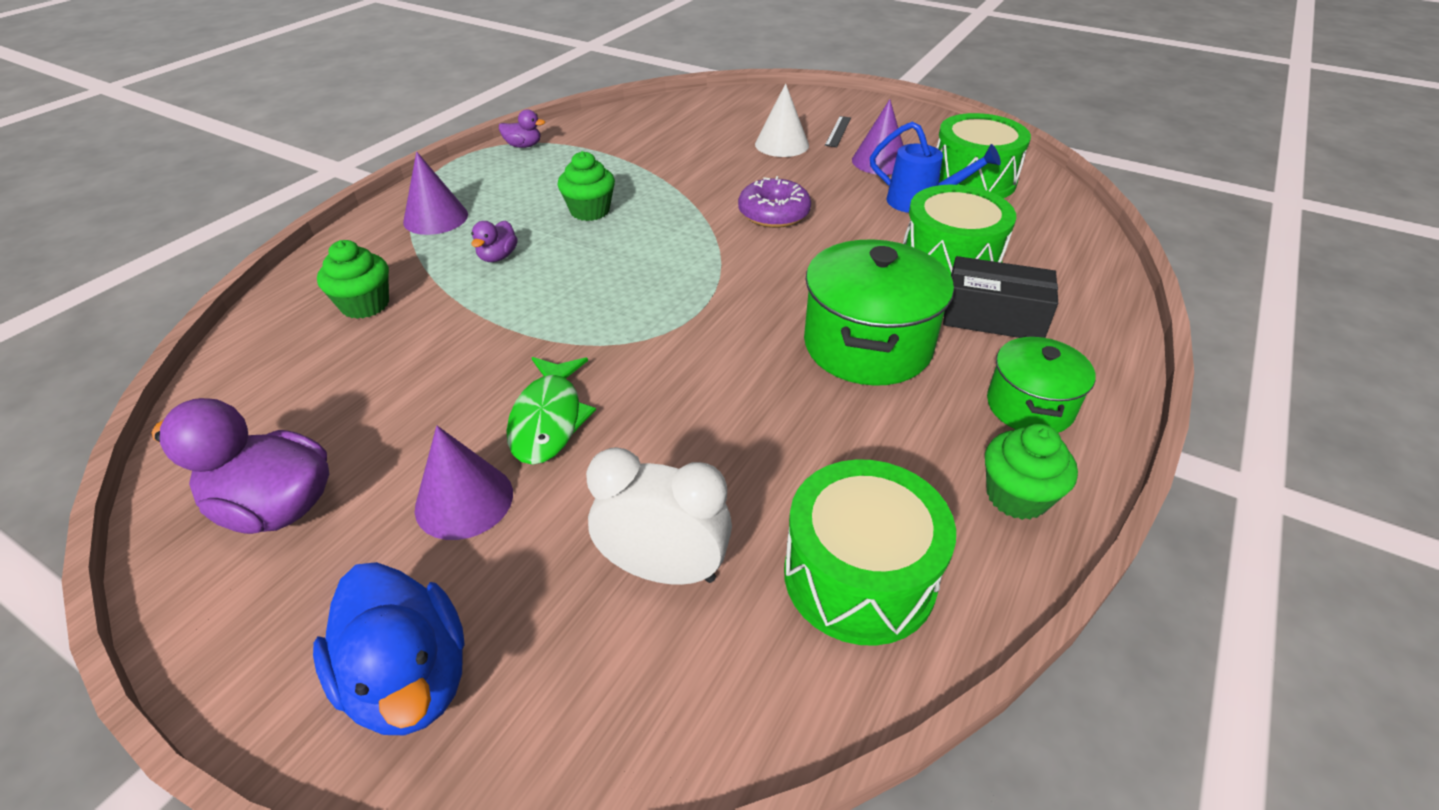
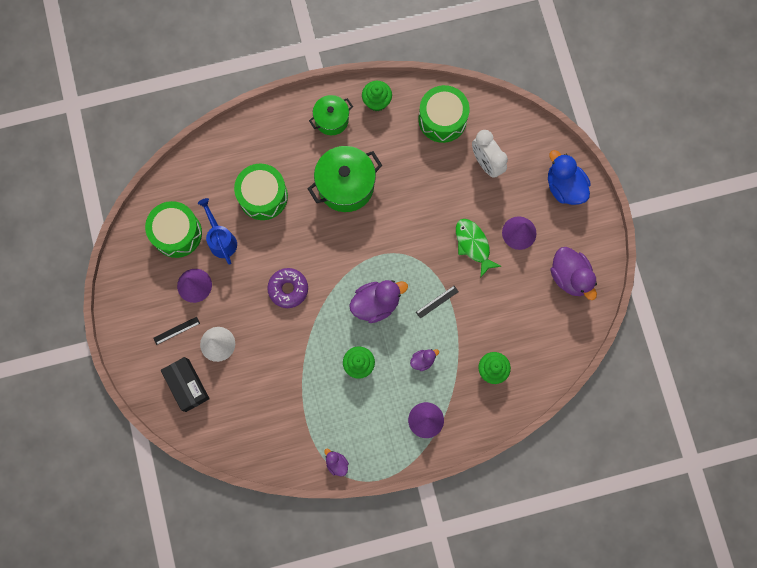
camera: 135 degrees left, 35 degrees up
(410, 679) = (564, 187): blue duck -> blue duck turned 45 degrees counterclockwise
(541, 318) = (437, 302): none -> black ruler
(549, 419) = (473, 245): green fish -> green fish turned 75 degrees counterclockwise
(637, 265) = (376, 303): none -> purple duck
(993, 317) = (289, 158): black box -> black box (187, 385)

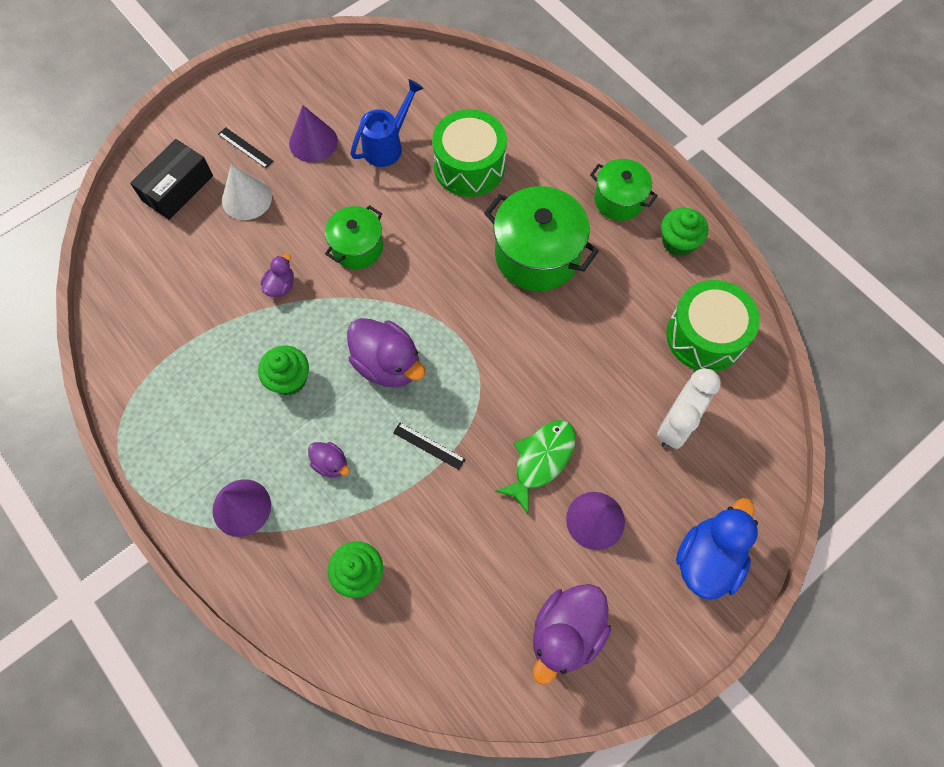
camera: 65 degrees right, 10 degrees down
(177, 233) = (372, 97): green drum -> none
(288, 289) = (357, 247): purple donut -> green pot
(336, 463) = (133, 411): purple duck -> purple duck (281, 286)

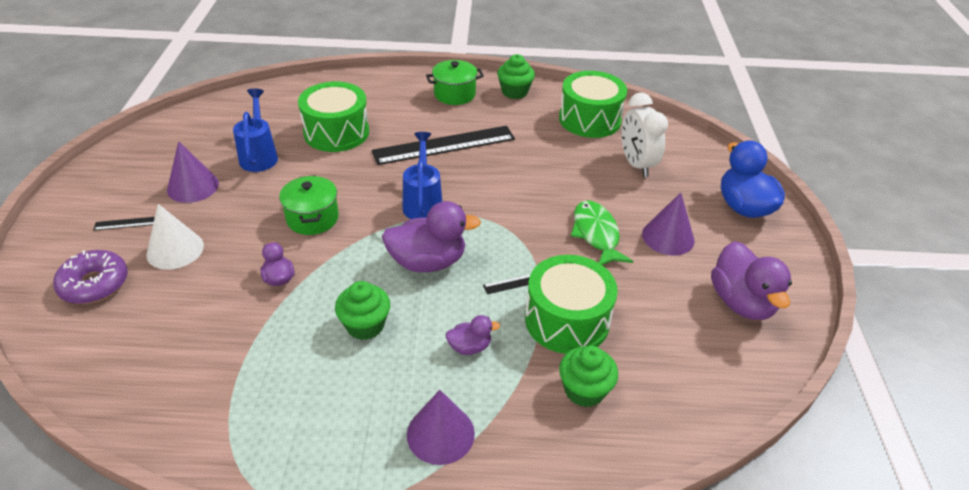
camera: 50 degrees left, 25 degrees down
(178, 188) = (94, 284): black box -> purple donut
(418, 510) = (567, 320): none -> green drum
(449, 303) = (423, 202): none -> blue watering can
(537, 255) = (444, 145): green pot -> black ruler

